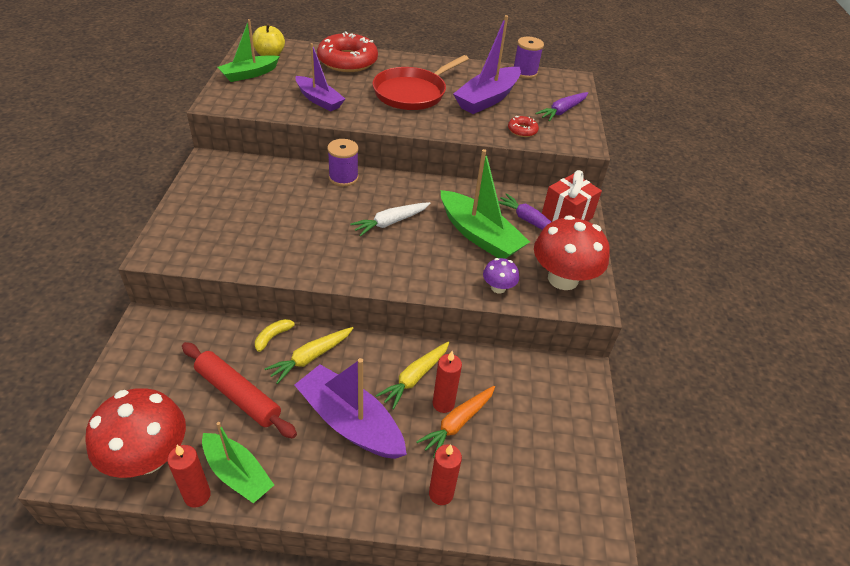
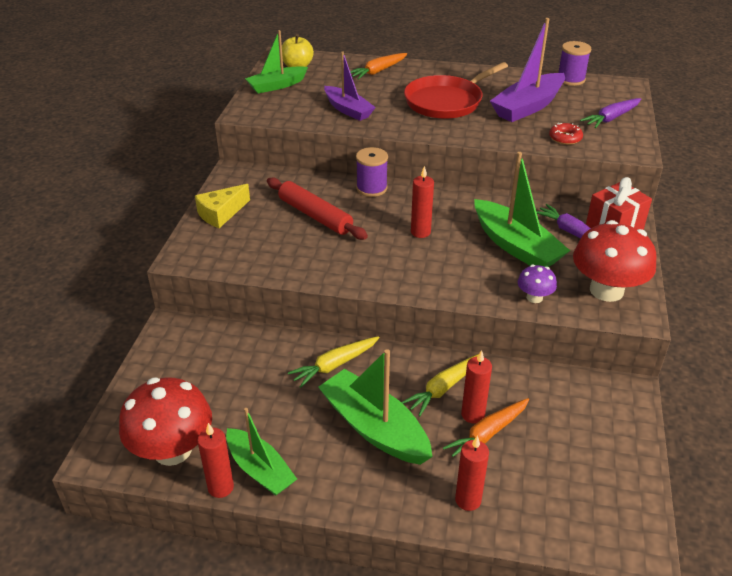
camera: 10 degrees right, 5 degrees down
(195, 205) = (221, 213): none -> yellow cheese
(238, 394) = (261, 397): red rolling pin -> red rolling pin (315, 215)
(274, 336) = (297, 344): yellow banana -> none
(347, 61) = (378, 71): red donut -> orange carrot
(350, 422) = (374, 428): purple boat -> green boat
(390, 222) = (420, 232): white carrot -> red candle

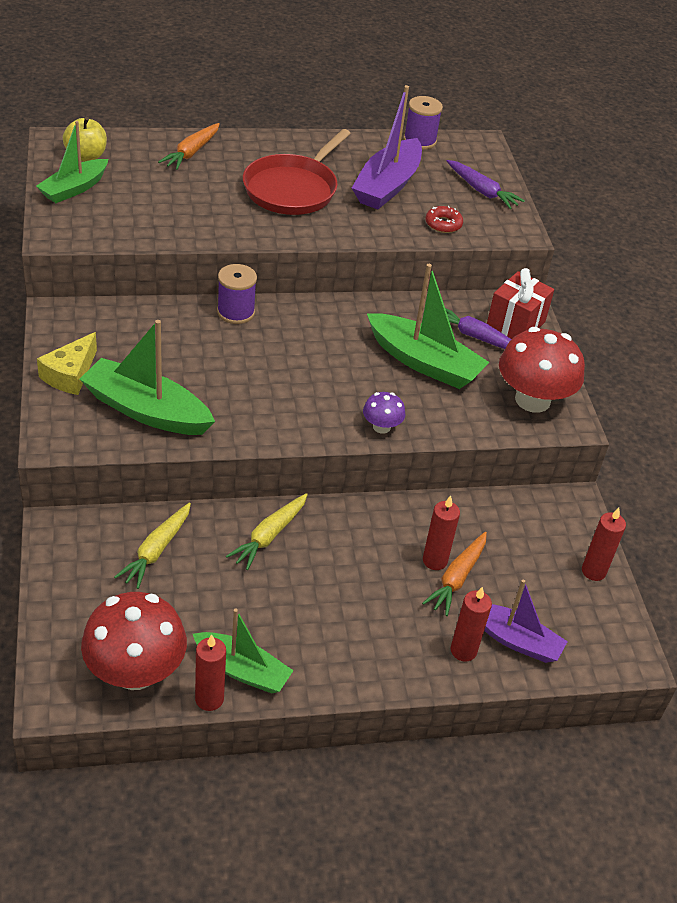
camera: 25 degrees left, 5 degrees up
(315, 215) = (186, 359): red rolling pin -> none
(348, 110) = (182, 215): purple boat -> purple boat (515, 640)
(374, 428) = (341, 597): green boat -> green boat (146, 410)
(420, 232) = (316, 362): red candle -> red candle (593, 571)
(443, 388) = (394, 538): yellow carrot -> yellow carrot (156, 550)
(534, 297) = (465, 421): purple mushroom -> purple mushroom (381, 427)
(611, 118) = (482, 191): purple carrot -> purple carrot turned 75 degrees counterclockwise

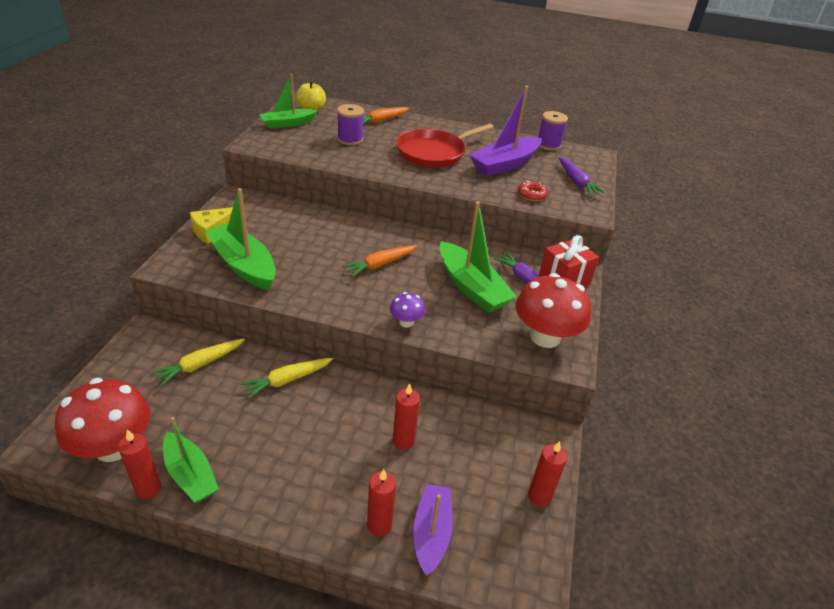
camera: 25 degrees right, 5 degrees down
(236, 312) = (355, 222): purple spool -> purple spool (350, 139)
(457, 578) = (413, 461): orange carrot -> orange carrot (380, 265)
(515, 640) = (431, 533): purple boat -> purple boat turned 135 degrees counterclockwise

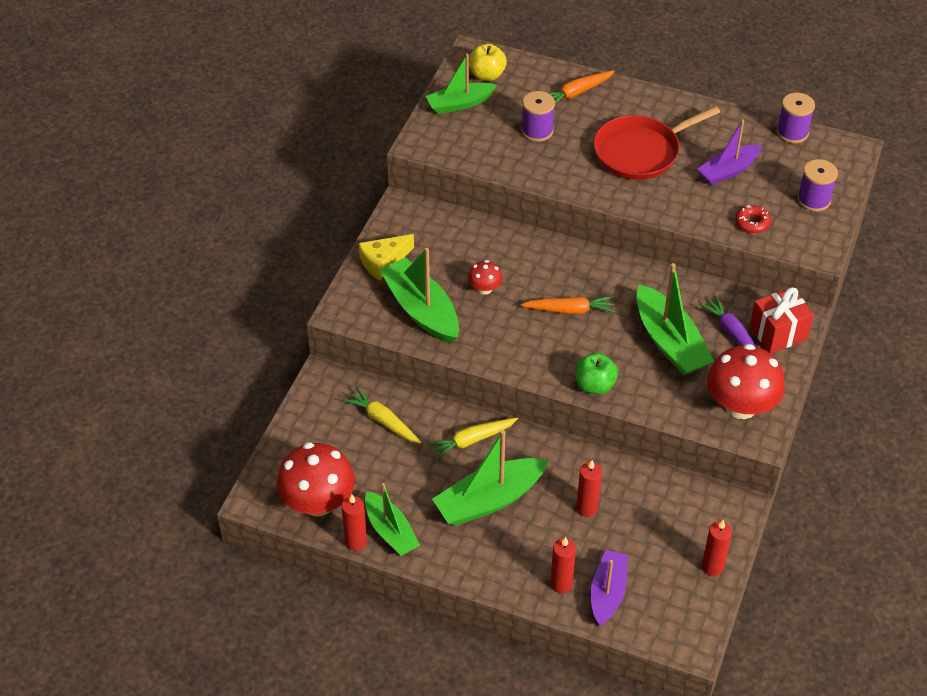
camera: 10 degrees right, 10 degrees up
(200, 365) = (383, 421): yellow carrot -> yellow carrot turned 75 degrees clockwise
(302, 437) = (489, 500): none -> green boat
(304, 249) = (485, 289): none -> red mushroom
(380, 265) = (569, 310): orange carrot -> orange carrot turned 150 degrees counterclockwise
(406, 322) = (594, 385): purple mushroom -> green apple
(505, 164) = (728, 171): purple boat -> purple boat, size x0.67
(576, 182) = (814, 200): purple carrot -> purple spool

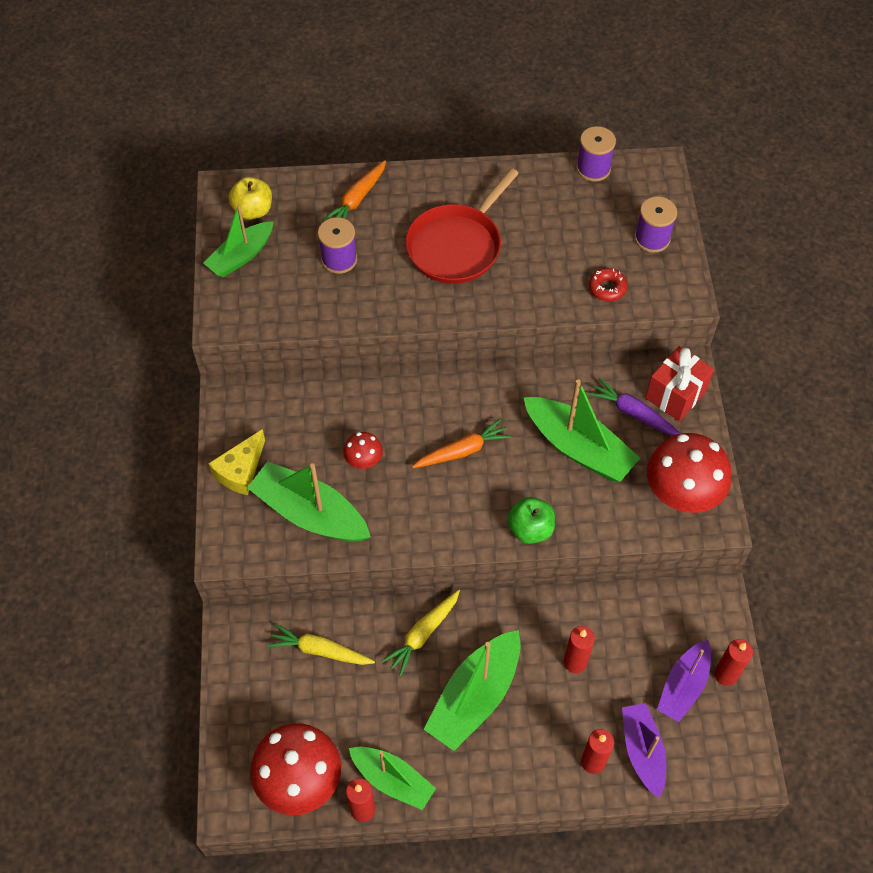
camera: 25 degrees left, 10 degrees up
(728, 171) = (554, 236): purple boat -> purple boat (683, 686)

